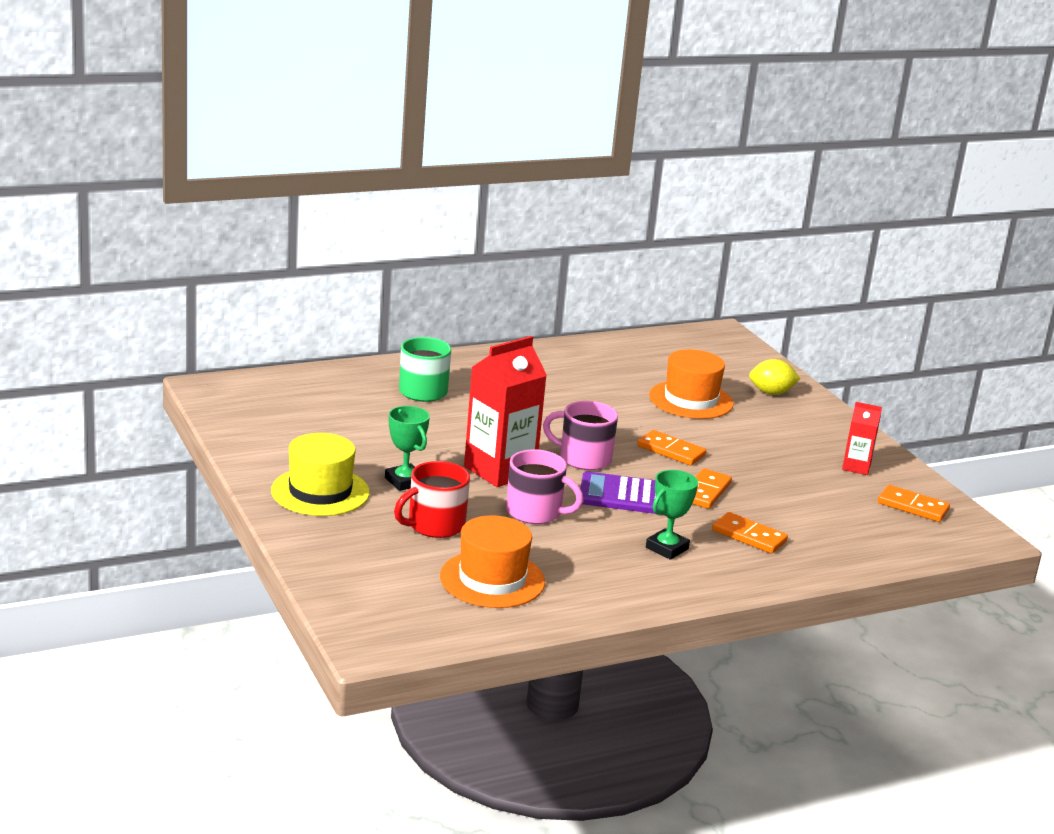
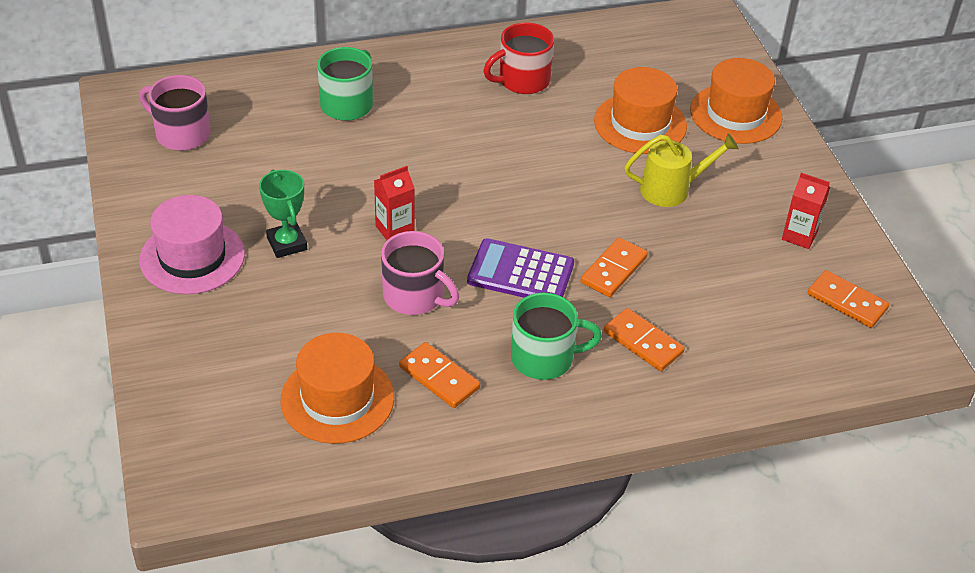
camera: 10 degrees right, 20 degrees up
(320, 492) = (192, 257): yellow hat -> pink hat
(434, 525) = (299, 313): red mug -> red mug (522, 80)
(500, 470) = (395, 230): red carton -> red carton, size x0.52
(583, 458) = (492, 213): pink mug -> pink mug (181, 134)
(667, 548) = (544, 358): green trophy -> green mug
(671, 451) = (594, 204): orange domino -> orange domino (439, 377)
(735, 440) = (672, 189): none -> yellow watering can
(771, 393) = (735, 114): yellow lemon -> orange hat

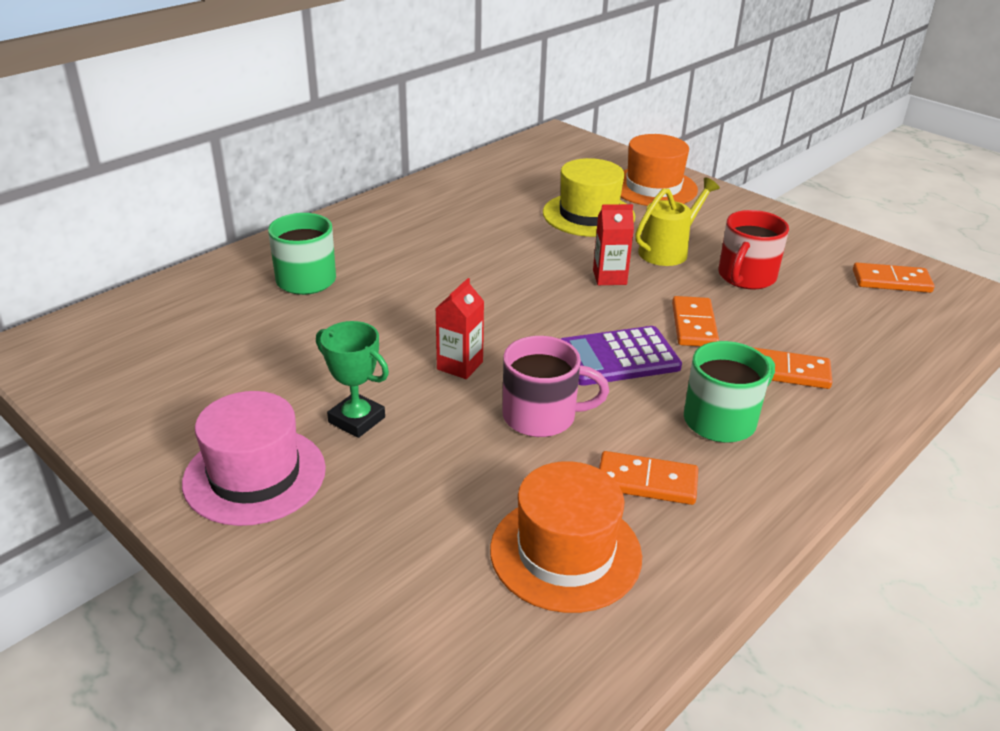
camera: 30 degrees left, 10 degrees down
(181, 134) = (138, 360): pink mug -> none
(522, 80) = (456, 214): red mug -> red mug (746, 277)
(640, 124) = (588, 215): orange hat -> yellow hat
(799, 235) = (800, 249): red carton -> red carton (609, 277)

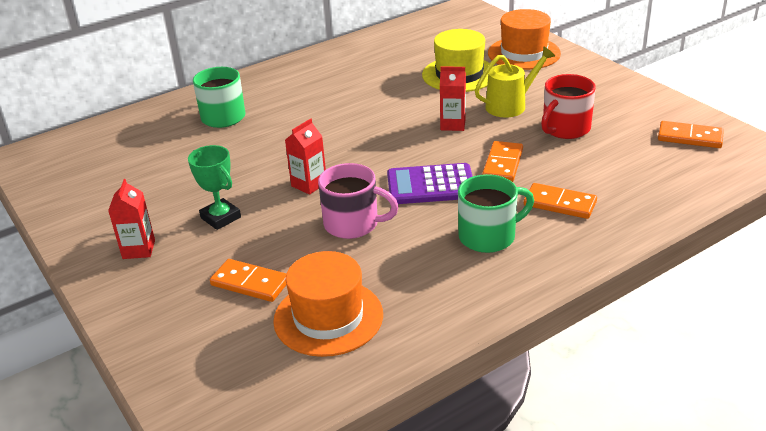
camera: 15 degrees right, 0 degrees up
(254, 475) = (139, 249): pink hat -> red carton
(646, 481) = (409, 275): orange domino -> orange domino (250, 283)

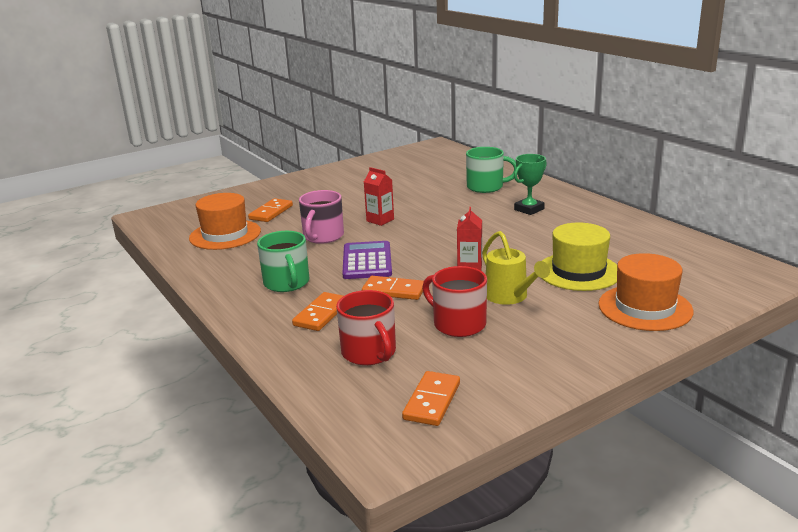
camera: 90 degrees right, 10 degrees down
(139, 249) = (319, 183): red carton -> none
(221, 217) = (346, 199): green trophy -> green trophy (529, 209)
(627, 170) = (369, 353): none -> red mug

